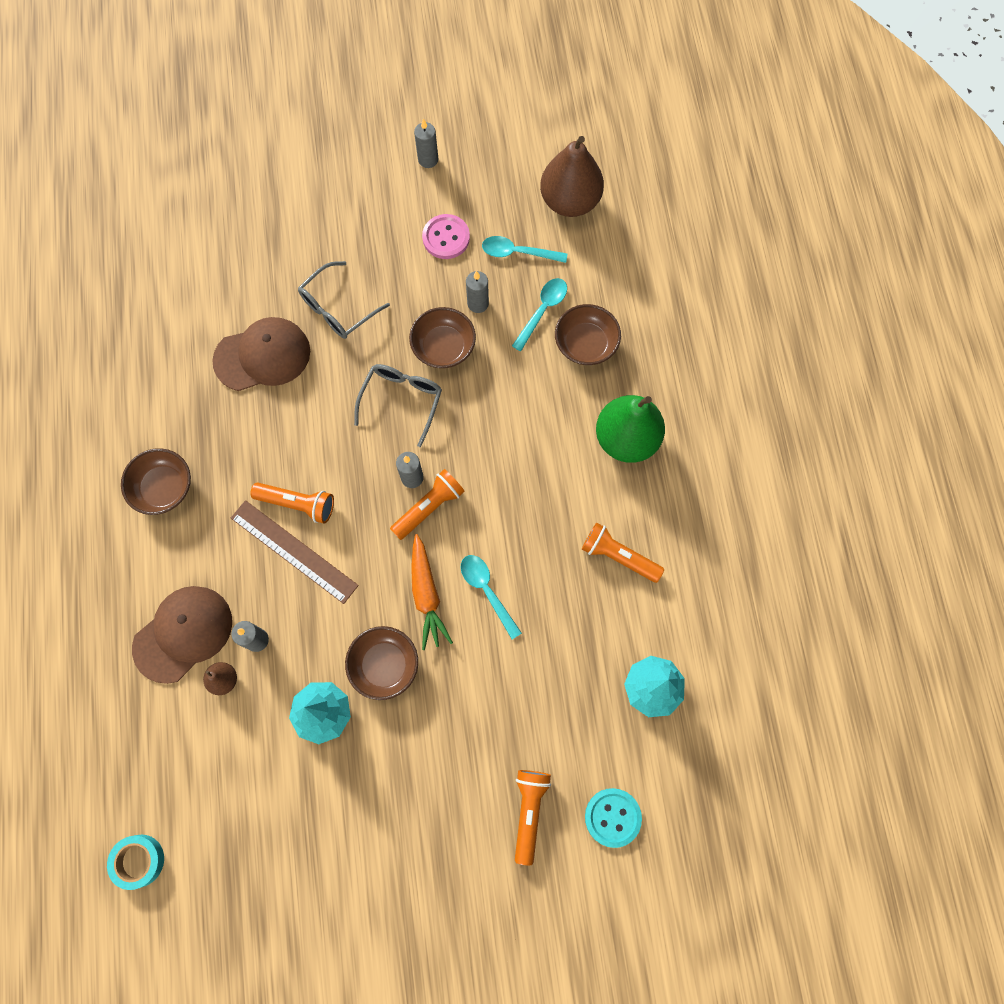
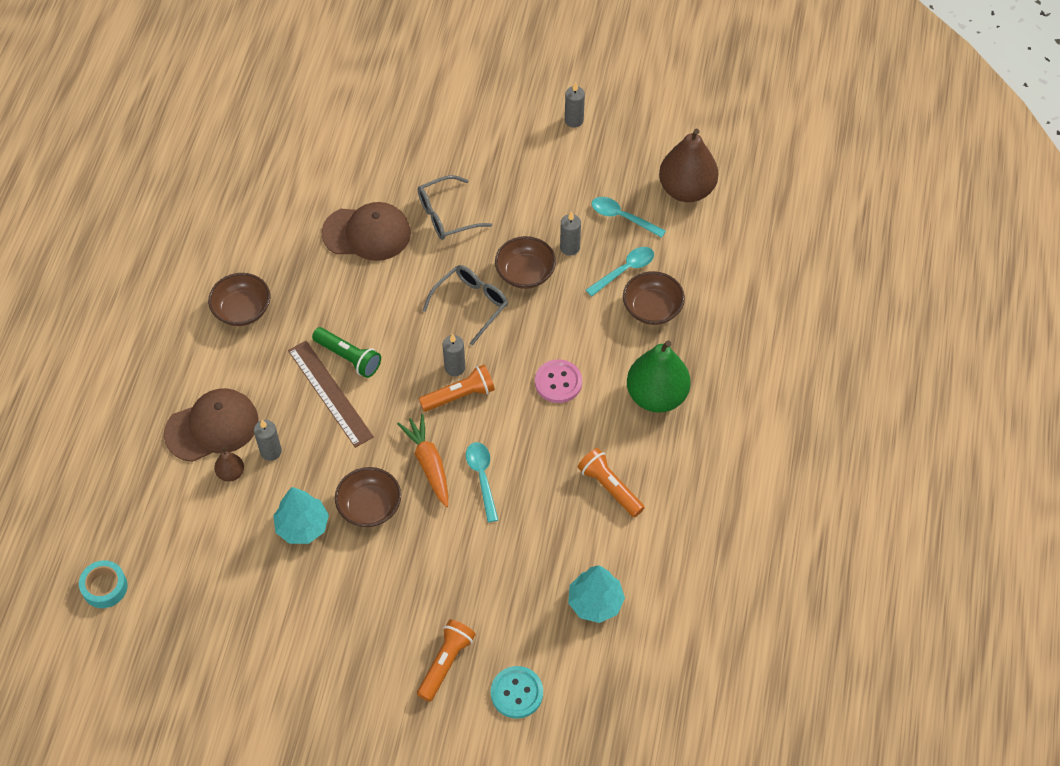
camera: 20 degrees right, 15 degrees down
(298, 504) = (348, 357): orange flashlight -> green flashlight
(427, 595) = (428, 464): orange carrot -> orange carrot turned 150 degrees clockwise
(446, 238) = (563, 187): pink button -> pink button (558, 382)

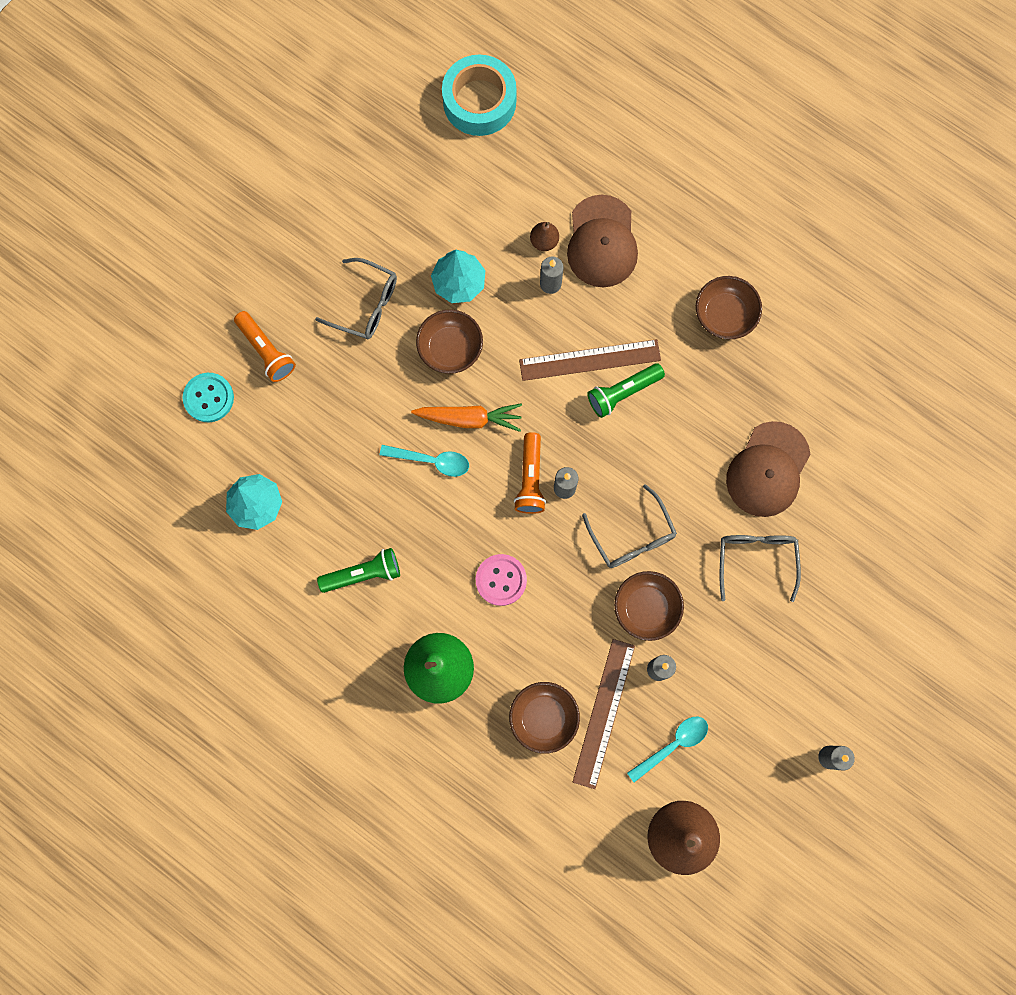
camera: 115 degrees right, 20 degrees up
(105, 587) = (479, 101): turquoise tape -> turquoise tape, size x1.74
(359, 596) = (365, 304): none -> grey glasses
(610, 487) = (363, 574): orange flashlight -> green flashlight
(625, 270) = (603, 713): turquoise spoon -> brown ruler

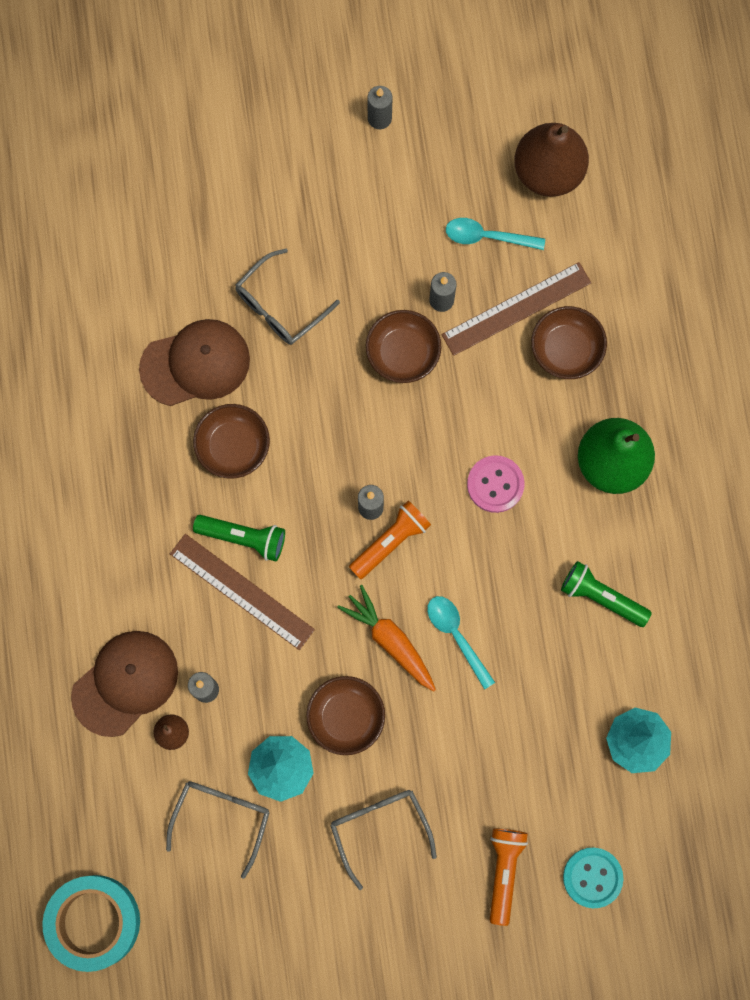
camera: 135 degrees left, 0 degrees up
(632, 536) = (356, 418): grey glasses -> grey glasses (222, 818)
(725, 315) = (93, 519): brown bowl -> brown bowl (233, 446)

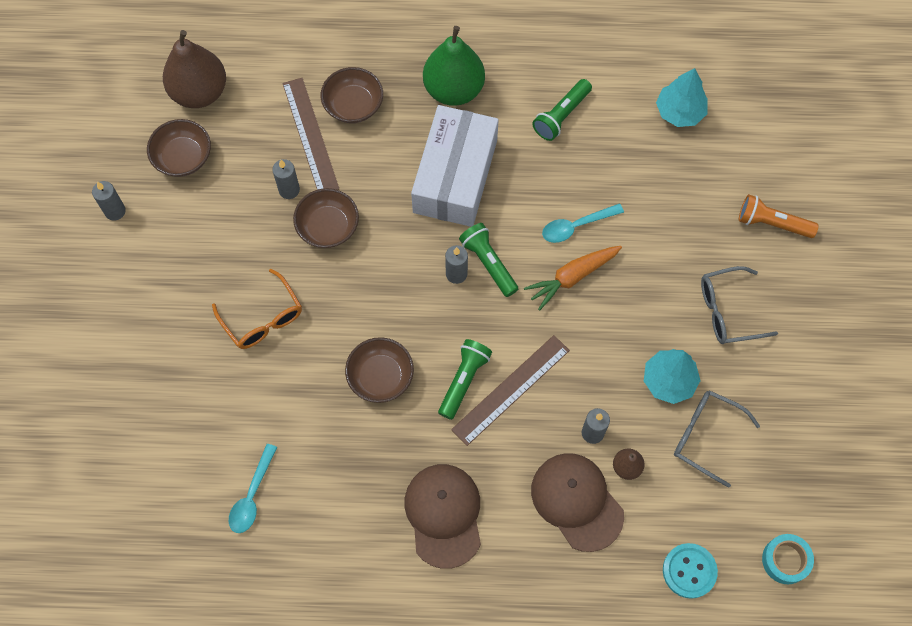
camera: 80 degrees left, 10 degrees down
(94, 922) = (785, 560): turquoise tape -> turquoise tape, size x0.57
(195, 364) = (298, 397): brown cap -> brown cap (444, 515)
(280, 306) = (262, 318): grey glasses -> orange glasses
(346, 717) = (632, 322): brown bowl -> brown bowl (183, 157)
(391, 541) = (488, 263): orange flashlight -> green flashlight
(487, 237) = (243, 146): turquoise spoon -> turquoise spoon (252, 496)
(495, 484) = (455, 176): pink button -> white box
(592, 877) = (782, 161): turquoise button -> turquoise button (689, 571)

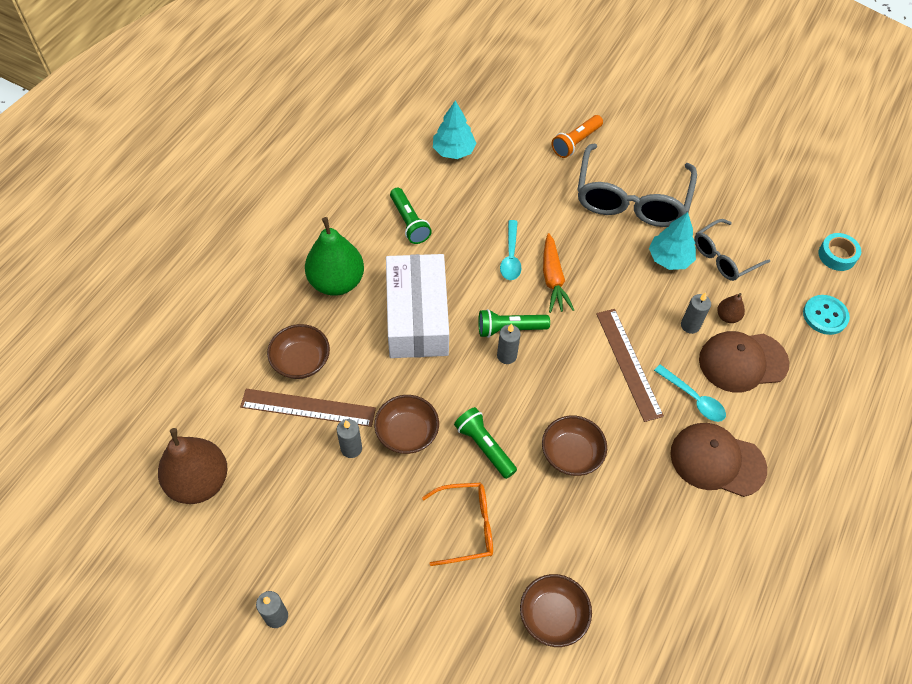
camera: 65 degrees left, 10 degrees down
(183, 157) = (259, 526): brown bowl -> brown bowl (553, 616)
(252, 496) = (637, 611): turquoise spoon -> turquoise spoon (693, 398)
(455, 176) = (417, 317): white box -> white box turned 45 degrees clockwise
(464, 380) = (605, 393): green flashlight -> green flashlight (484, 446)
(728, 311) = (631, 198): grey glasses -> grey glasses, size x1.78

